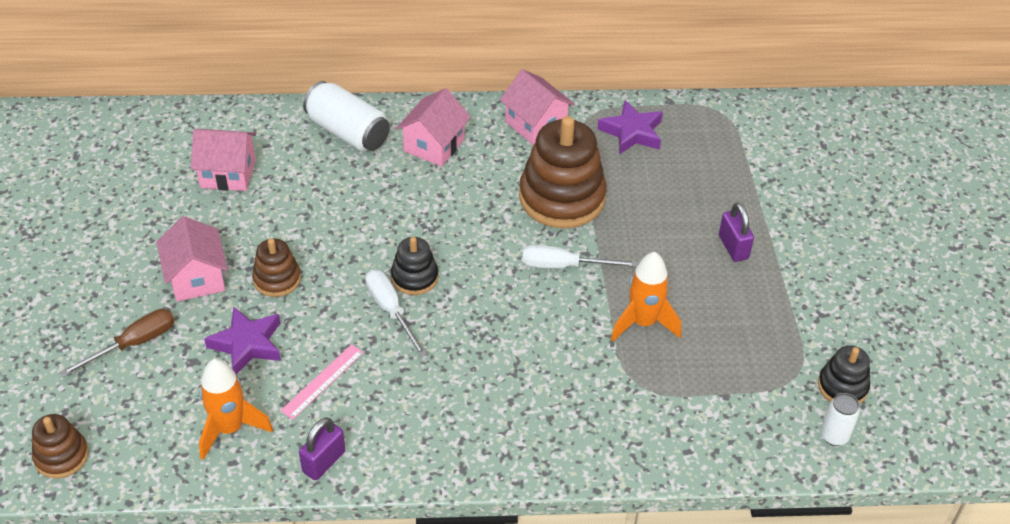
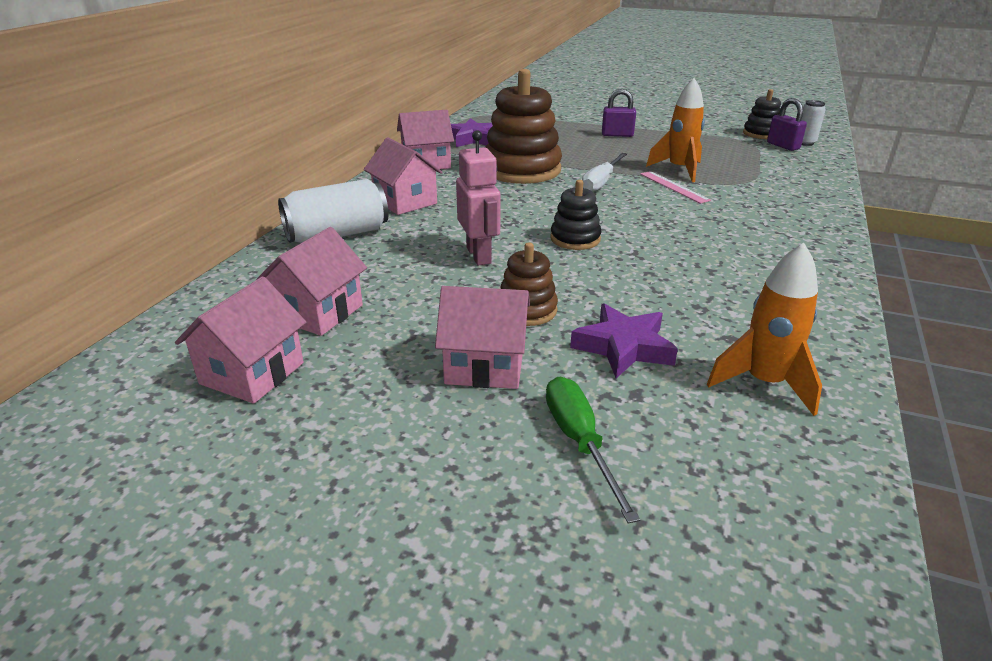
camera: 65 degrees left, 15 degrees down
(61, 456) = (803, 567): brown stacking toy -> none
(133, 344) = (580, 442): brown screwdriver -> green screwdriver
(149, 176) = (252, 373): none -> pink house
(322, 381) = (701, 309): pink ruler -> pink ruler (673, 187)
(323, 462) = (822, 328): purple padlock -> purple padlock (783, 146)
(352, 226) = (479, 255): none -> pink robot
(391, 311) = (614, 257): white screwdriver -> none

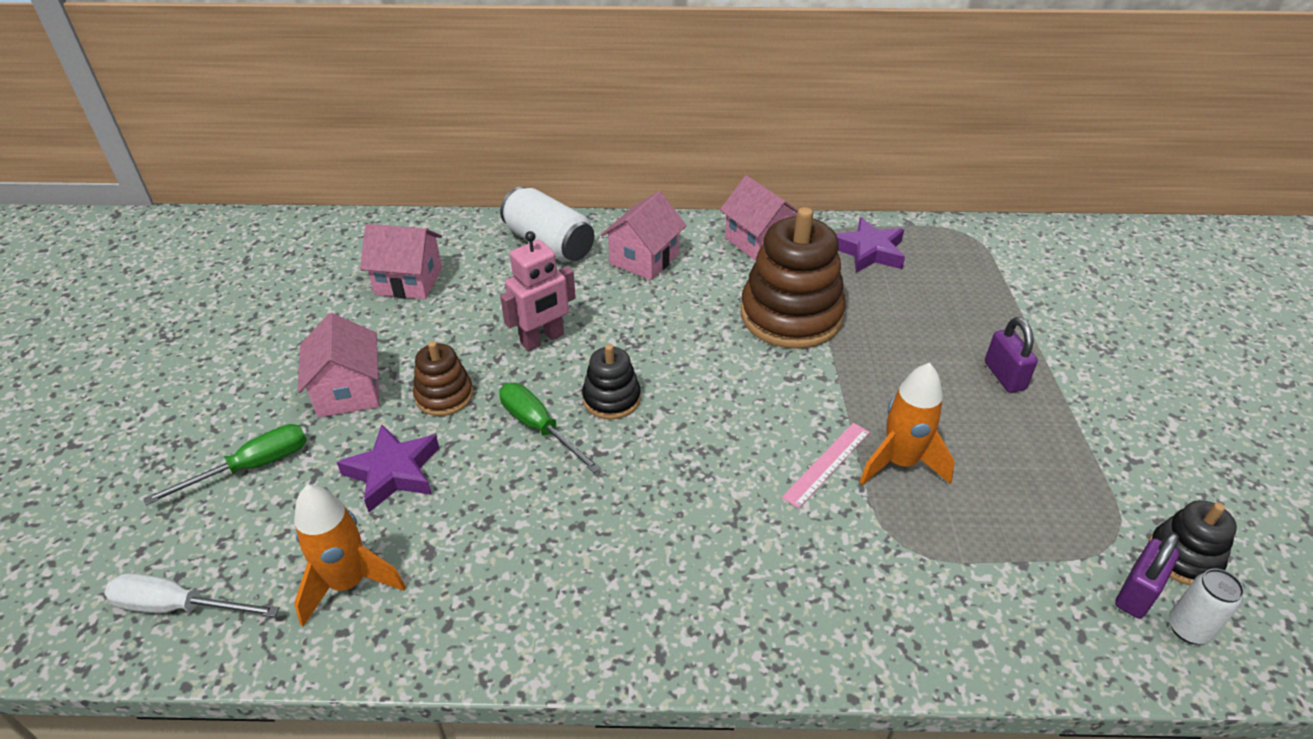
camera: 70 degrees right, 10 degrees up
(252, 373) = (320, 282): pink house -> none
(595, 271) = (539, 428): none -> green screwdriver
(601, 182) = (796, 391): white screwdriver -> white screwdriver (178, 607)

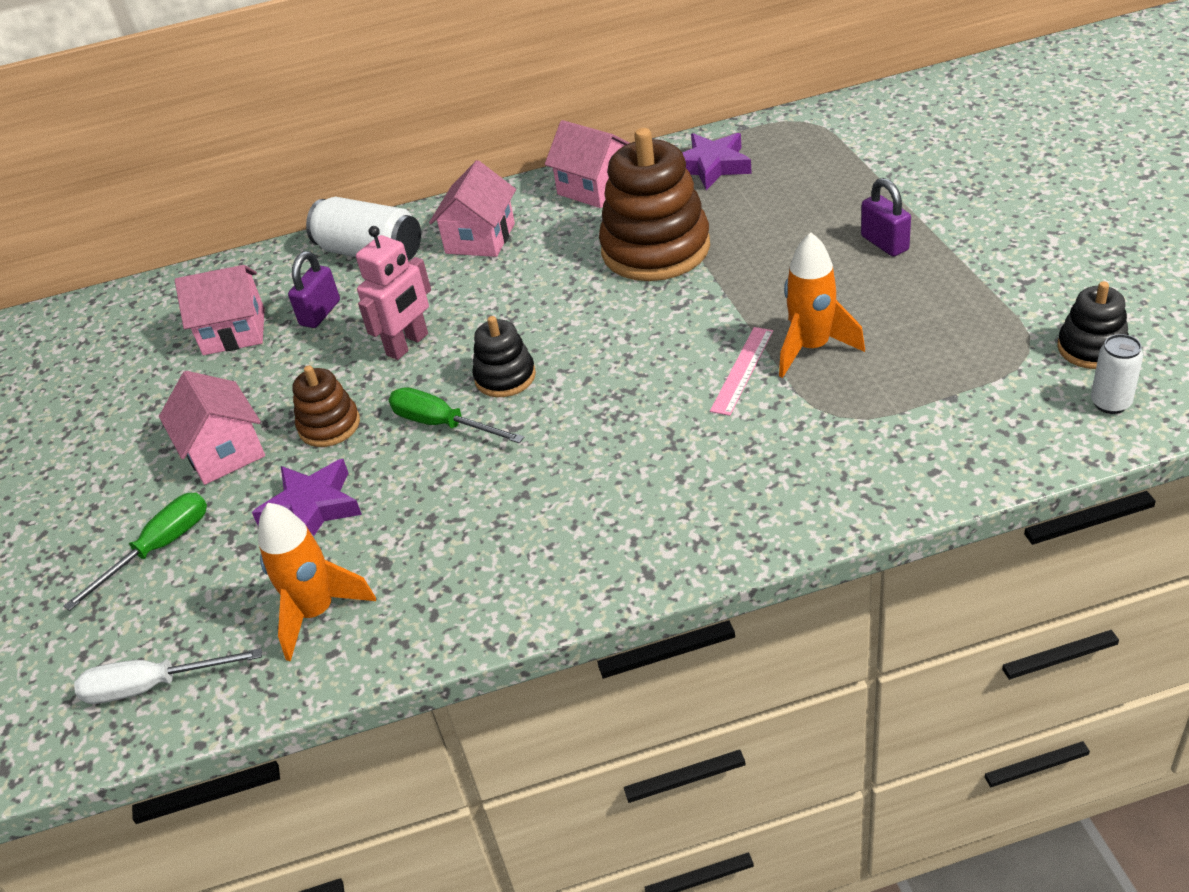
camera: 10 degrees left, 0 degrees up
(1136, 593) = (1058, 389): purple padlock -> purple padlock (320, 313)

